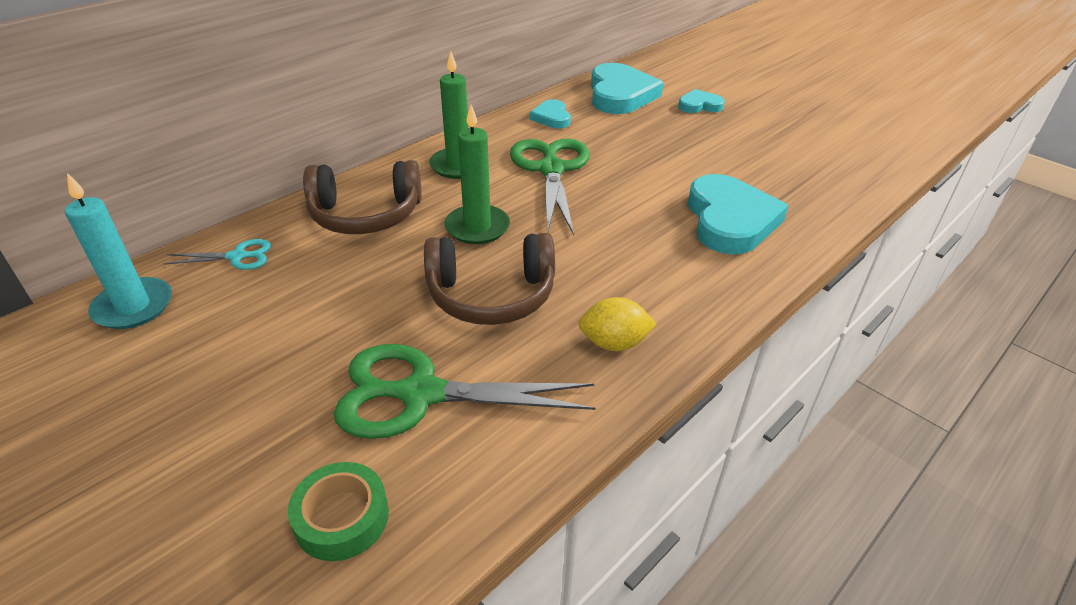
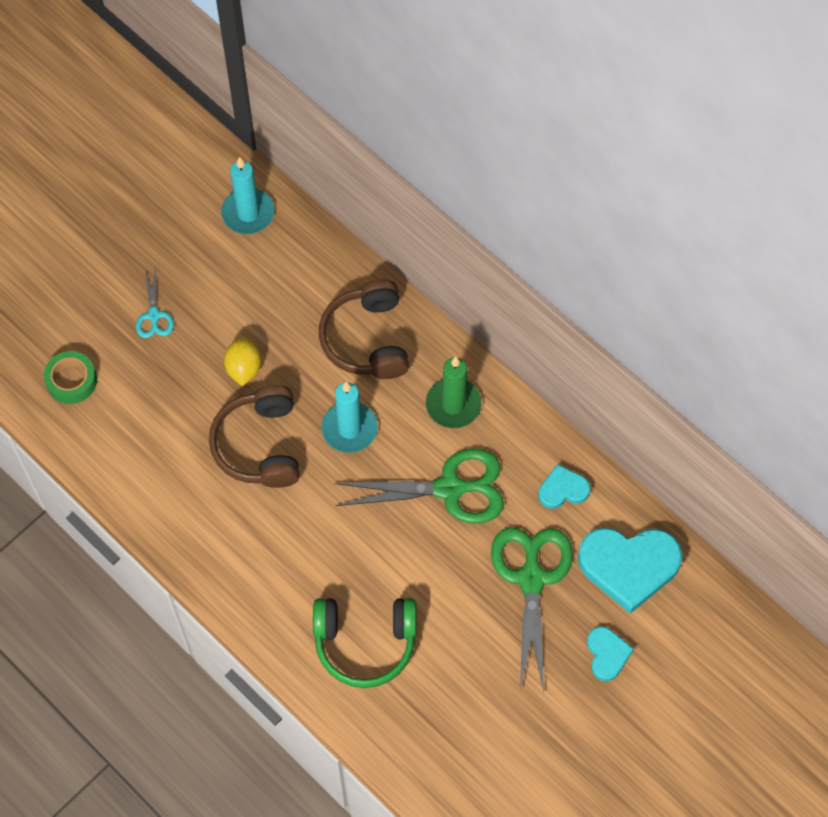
camera: 90 degrees right, 25 degrees up
(237, 257) = (306, 260): turquoise scissors -> turquoise scissors (154, 315)
(421, 394) = (160, 409): green scissors -> green scissors (531, 579)
(477, 227) = (349, 429): green candle -> turquoise candle
(614, 343) = (205, 530): yellow lemon -> yellow lemon (244, 368)
(730, 220) = (365, 643): turquoise heart -> green headphones

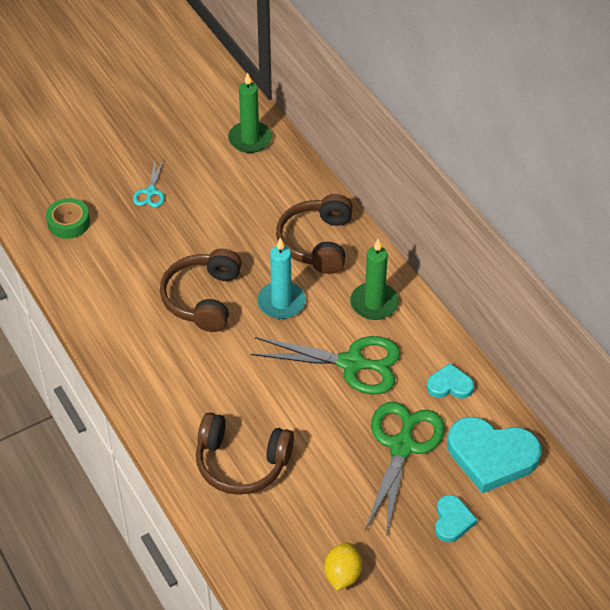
camera: 15 degrees right, 15 degrees down
(244, 368) = (209, 242): yellow lemon -> yellow lemon (342, 575)
(248, 213) = (250, 139): turquoise candle -> green candle
(365, 643) = (241, 463): green headphones -> brown headphones

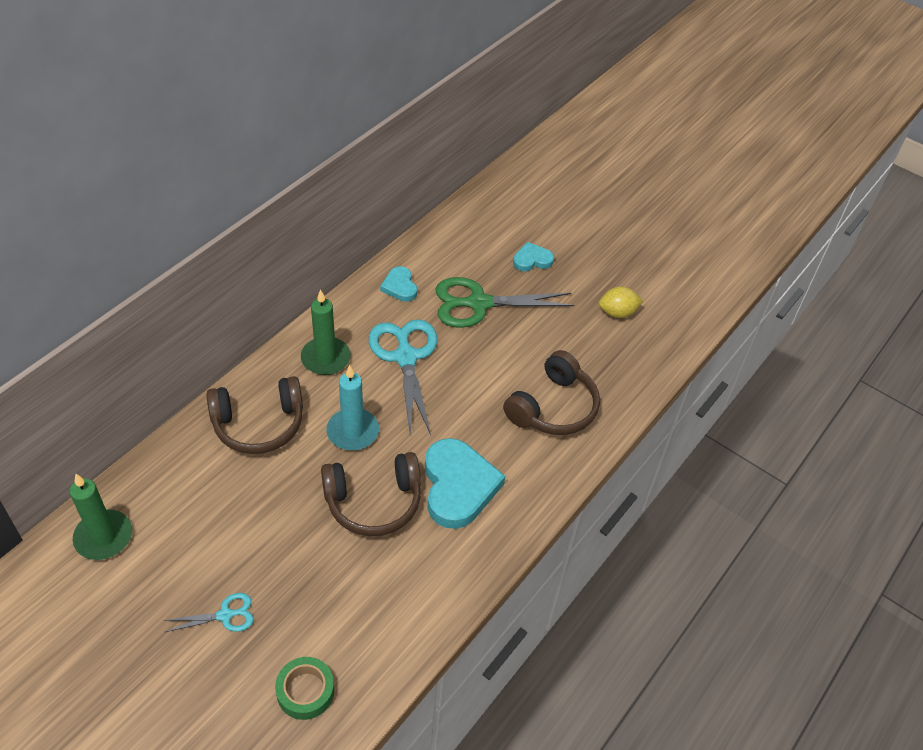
camera: 115 degrees left, 0 degrees up
(241, 463) = (553, 407): brown headphones -> brown headphones turned 45 degrees clockwise
(351, 363) = (405, 357): green scissors -> turquoise scissors
(491, 456) = (460, 248): turquoise heart -> turquoise heart (458, 486)

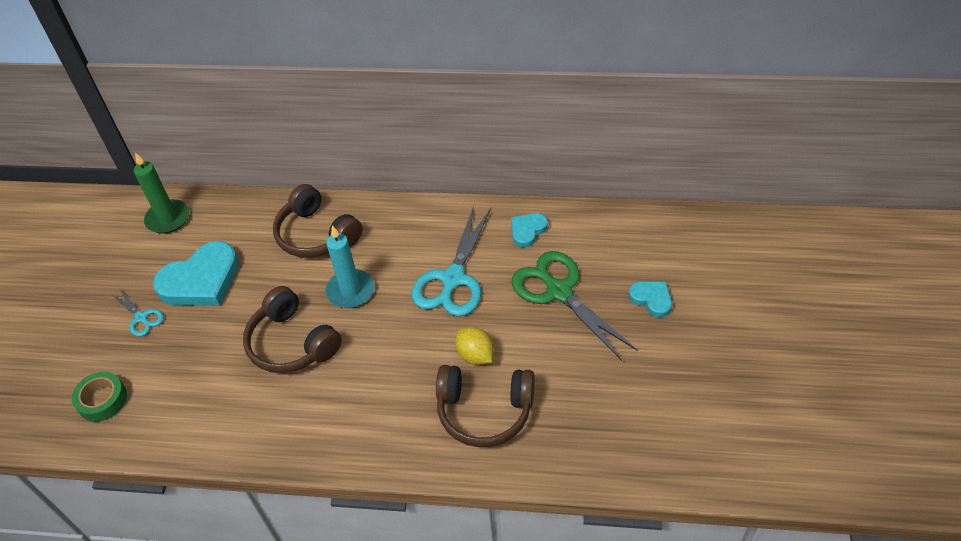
camera: 65 degrees right, 0 degrees up
(325, 358) = (410, 232): green candle -> none
(405, 357) = (453, 279): turquoise scissors -> turquoise scissors turned 150 degrees clockwise
(458, 486) = (345, 389): turquoise heart -> turquoise heart (201, 280)
(617, 313) = (650, 401): yellow lemon -> yellow lemon (475, 355)

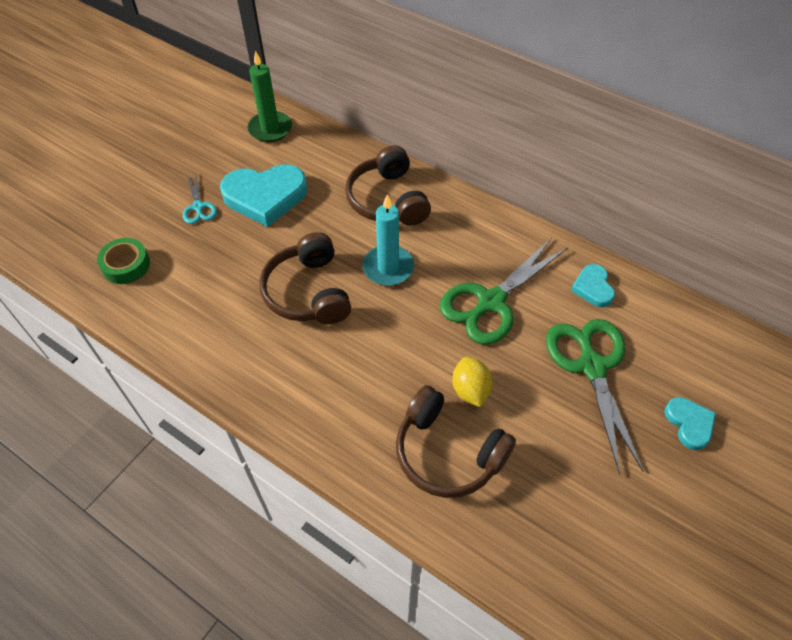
camera: 25 degrees right, 5 degrees up
(453, 279) = (491, 302): turquoise scissors -> green scissors
(527, 231) = (593, 288): turquoise heart -> turquoise heart turned 75 degrees counterclockwise

